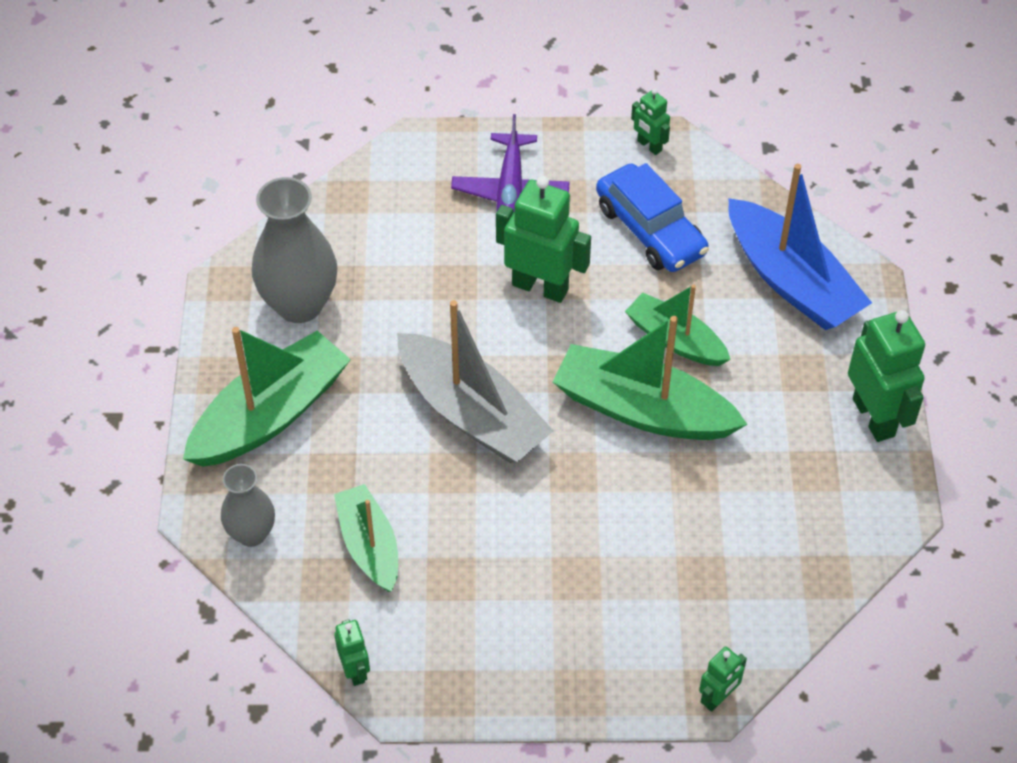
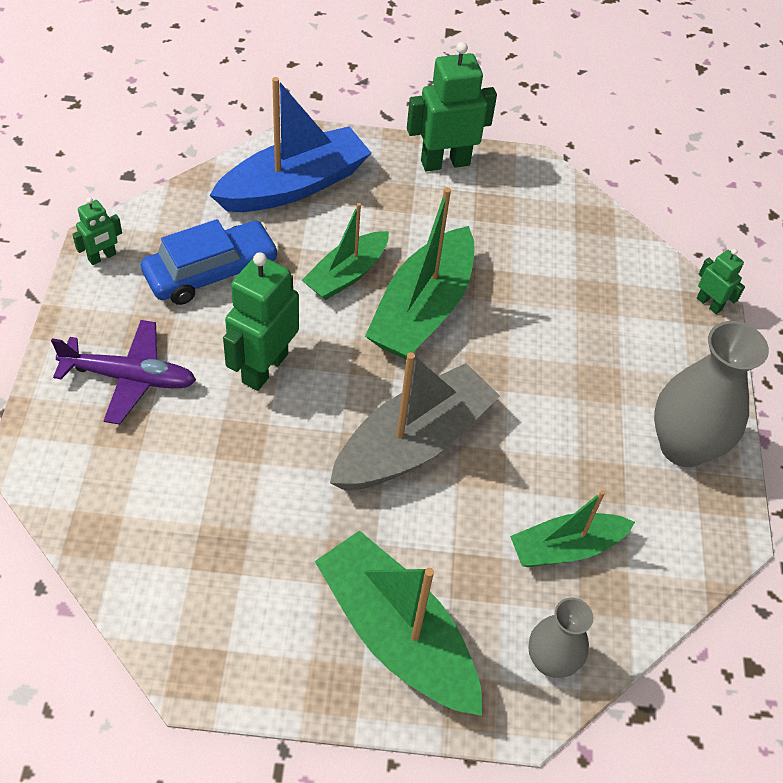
camera: 90 degrees left, 0 degrees up
(299, 304) = (245, 595): grey vase -> grey vase (683, 446)
(355, 670) = (705, 571): green robot -> none

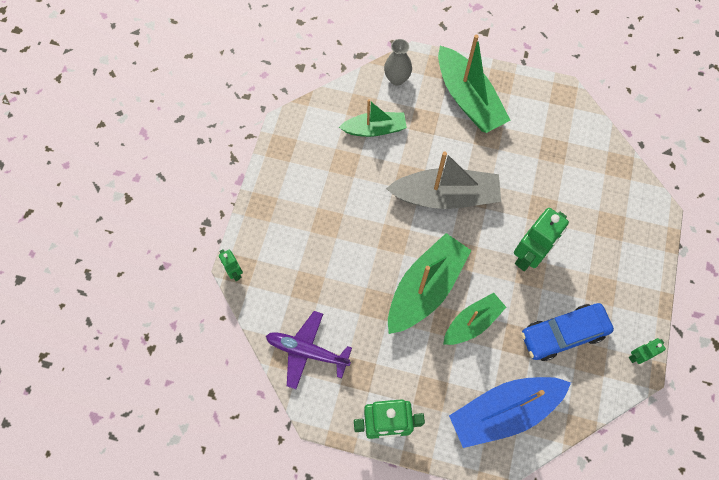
camera: 165 degrees left, 15 degrees up
(129, 377) = (610, 257): purple plane -> purple plane (307, 351)
(413, 443) = (445, 196): grey boat -> grey boat turned 150 degrees counterclockwise
(683, 446) = (291, 176): grey vase -> none

